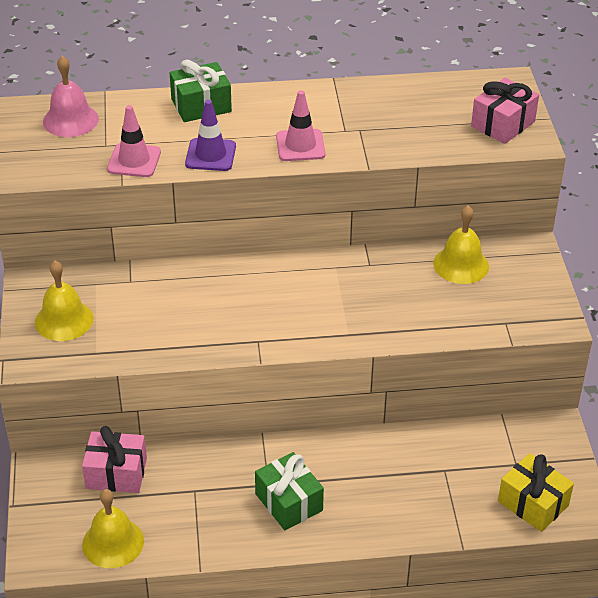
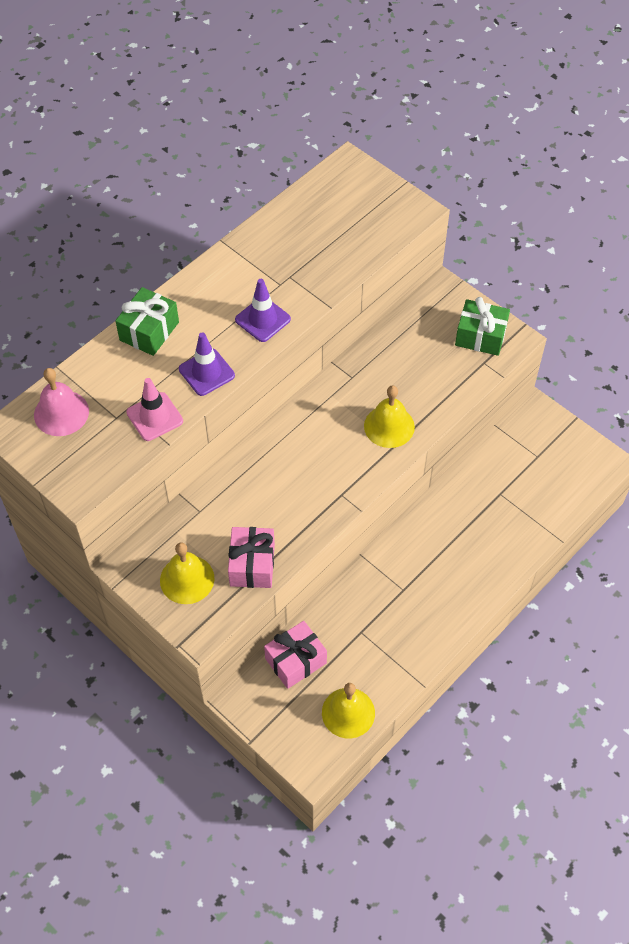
camera: 40 degrees left, 15 degrees up
(289, 502) = (429, 592): green gift -> green gift (480, 336)
(300, 145) = (262, 319): pink traffic cone -> purple traffic cone
(461, 264) = (411, 335): yellow bell -> yellow bell (389, 426)
(503, 124) = (382, 207): pink gift -> pink gift (252, 565)
(533, 503) = (573, 477): yellow gift -> none

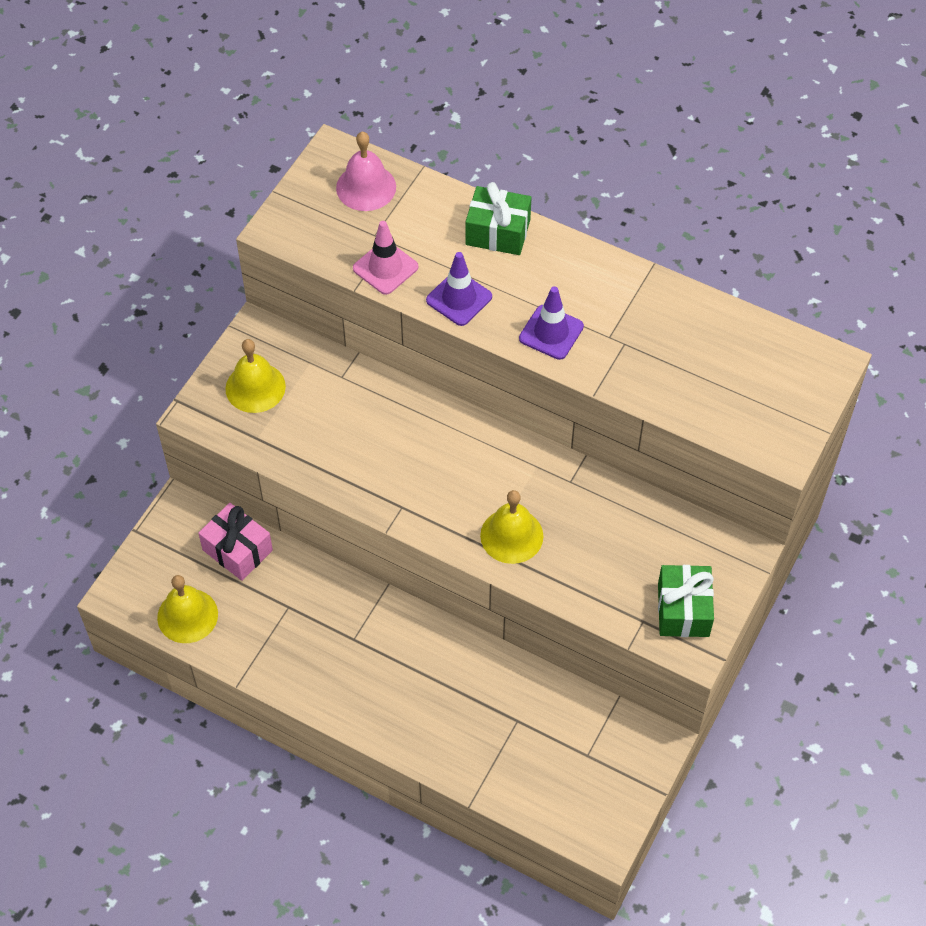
camera: 75 degrees right, 0 degrees up
(252, 565) = (288, 442): pink gift -> none

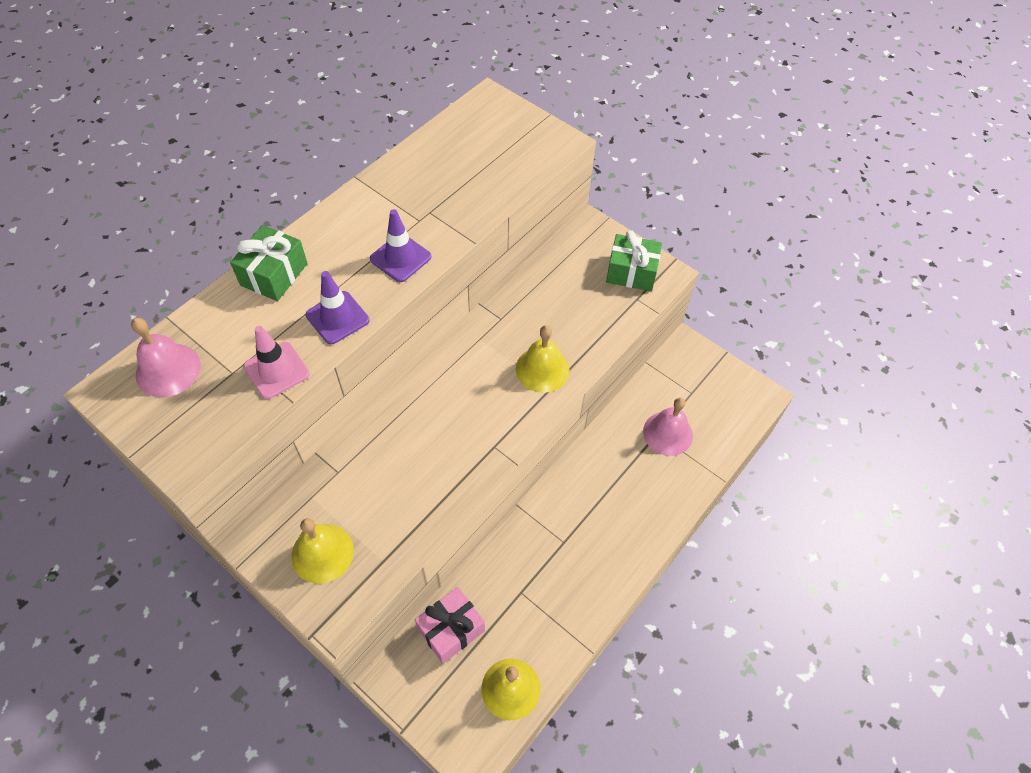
camera: 80 degrees left, 0 degrees up
(520, 733) = (668, 433): none -> pink bell

